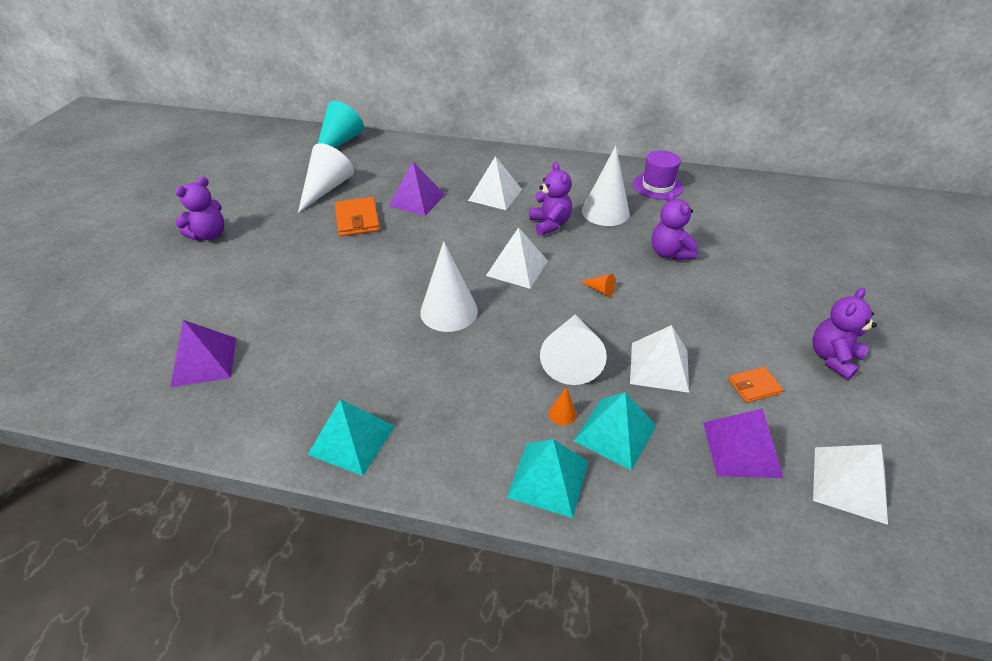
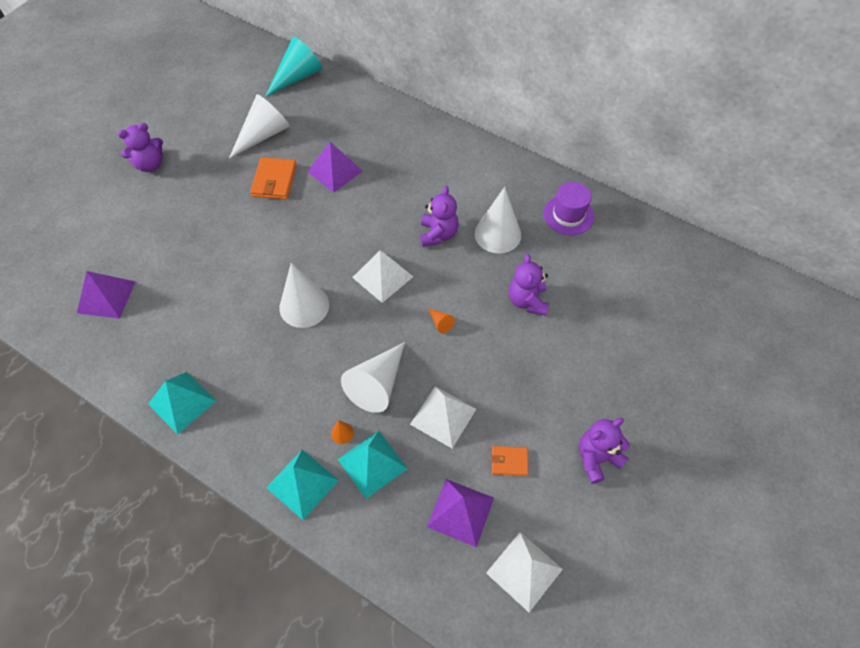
camera: 20 degrees right, 15 degrees up
(495, 194) = (408, 184): white pyramid -> none

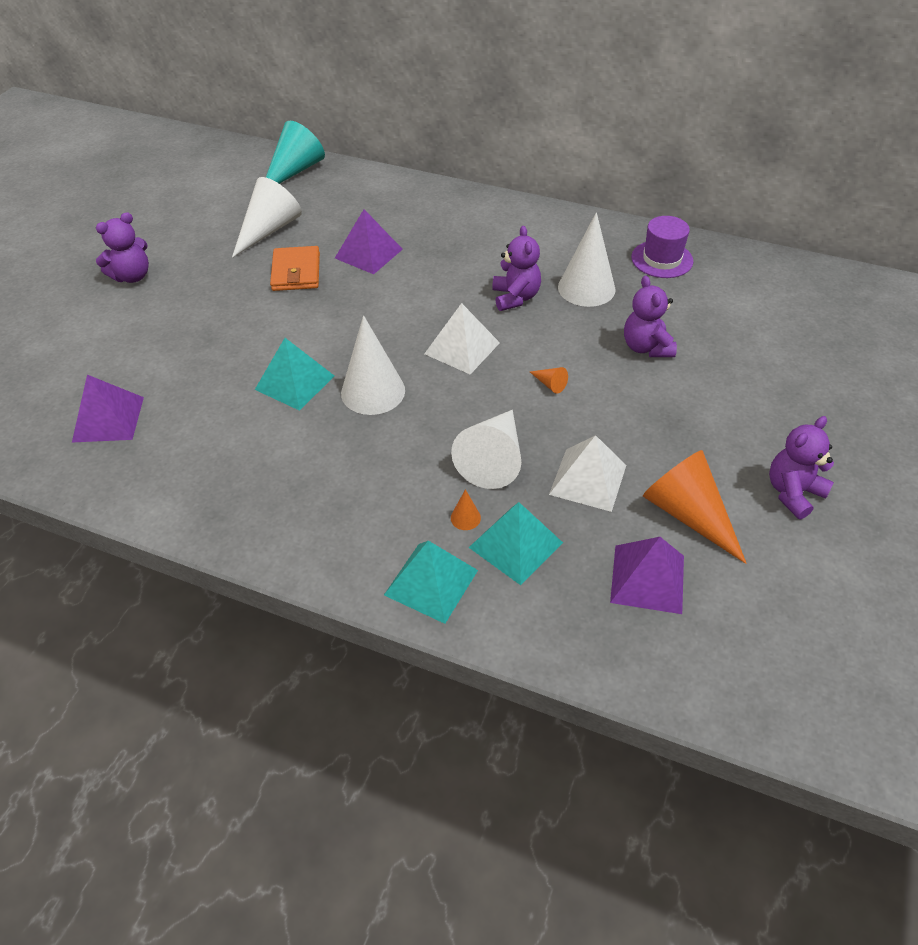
camera: 10 degrees left, 10 degrees down
(182, 402) = (242, 518): turquoise pyramid -> turquoise pyramid (294, 382)
(509, 462) = (688, 514): orange wallet -> orange cone
(524, 571) = (752, 630): white pyramid -> none

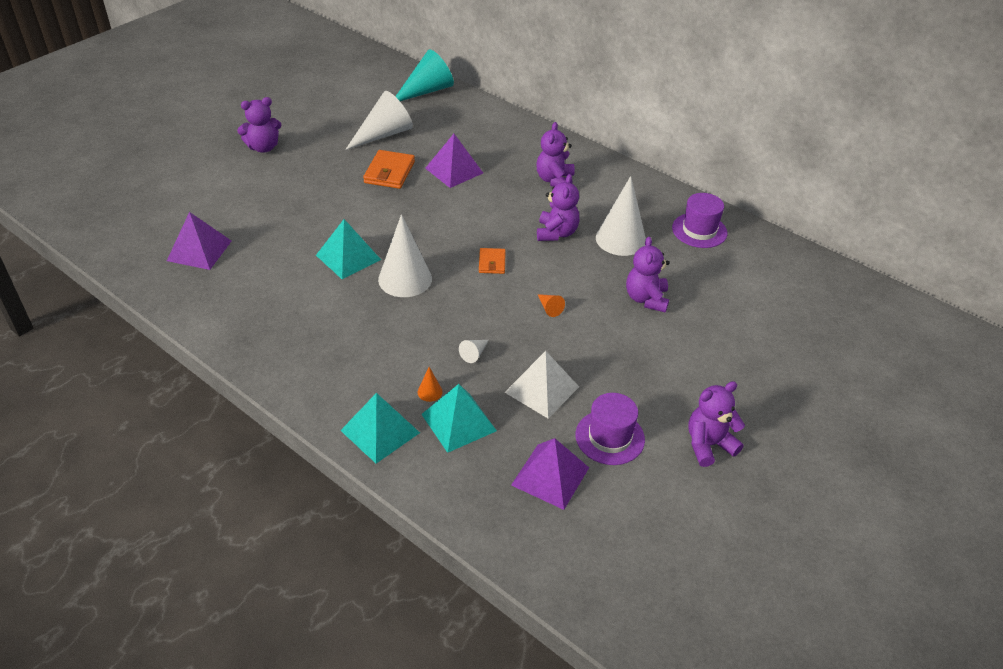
camera: 15 degrees right, 5 degrees down
(462, 348) = (492, 263): white pyramid -> orange wallet
(484, 240) = (555, 180): none -> purple teddy bear
(493, 458) = (474, 353): white cone -> white cone, size x0.41
(688, 514) = (610, 437): orange cone -> purple hat

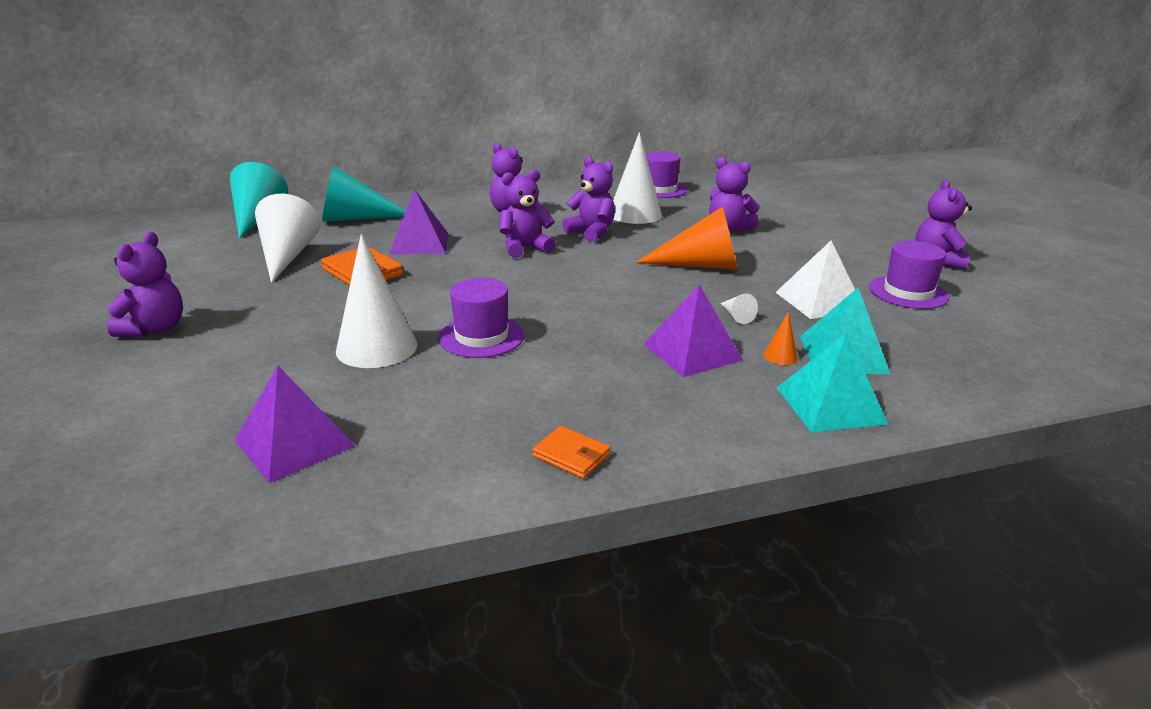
camera: 55 degrees left, 15 degrees down
(348, 257) = (481, 336): turquoise pyramid -> purple hat
(405, 279) = (568, 316): white cone -> white cone (377, 347)
(467, 125) = (355, 218): none -> turquoise cone
(492, 263) = (598, 269): orange wallet -> orange wallet (571, 455)
(493, 216) = (525, 248): none -> purple teddy bear
(549, 308) = (700, 265): orange cone -> orange cone, size x2.41
(550, 476) = (952, 332): purple pyramid -> purple pyramid (692, 352)

